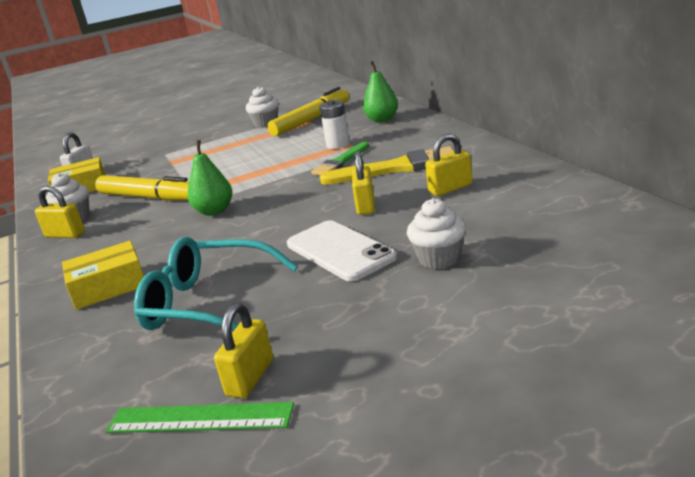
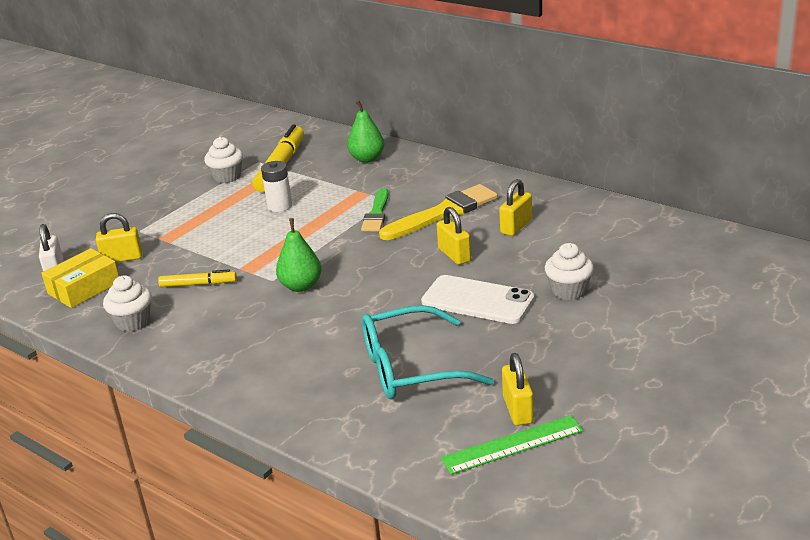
camera: 30 degrees left, 5 degrees up
(65, 235) = (151, 341): yellow padlock -> yellow padlock (122, 258)
(109, 286) = (287, 377): yellow box -> none
(149, 197) = (198, 284): yellow marker -> yellow marker, size x0.55
(338, 145) = (350, 194): white battery -> white battery (279, 206)

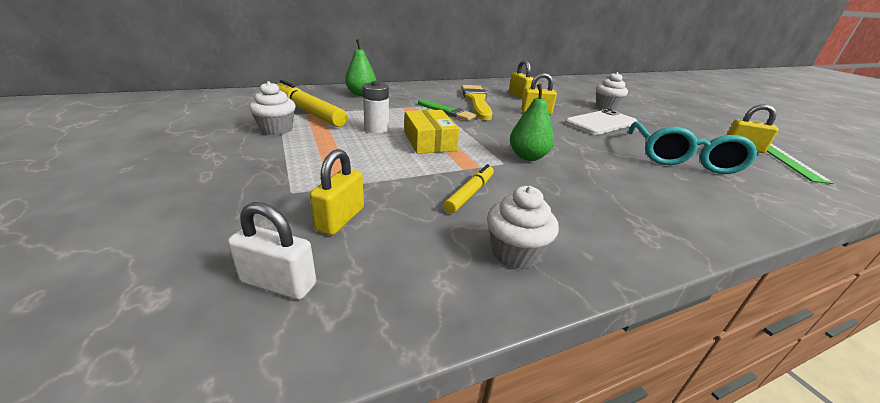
camera: 65 degrees left, 0 degrees up
(84, 288) = (375, 269): yellow box -> yellow box (429, 141)

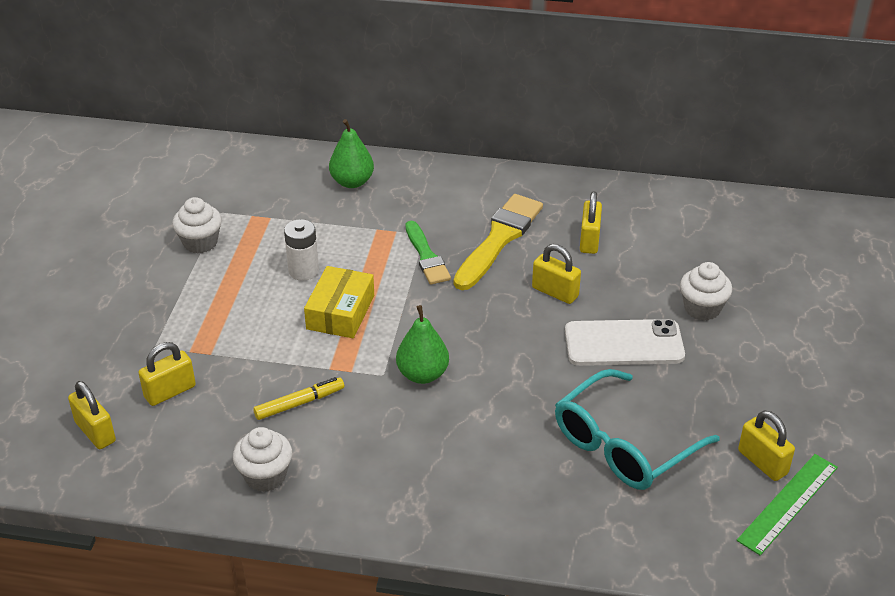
camera: 35 degrees right, 10 degrees up
(279, 283) = (95, 432): white padlock -> yellow padlock
(308, 112) = (255, 213): yellow marker -> none

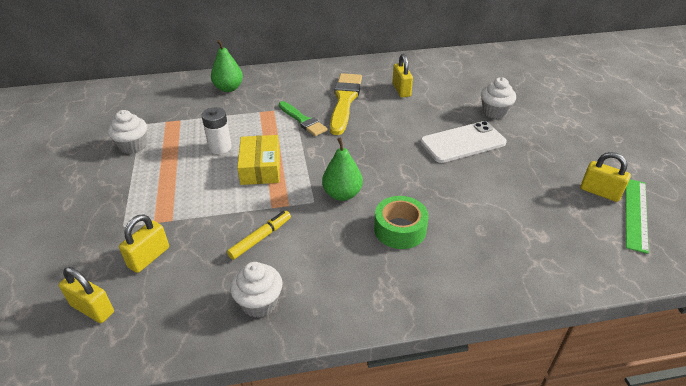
camera: 20 degrees left, 0 degrees up
(467, 438) = (400, 229): none -> green tape
(555, 292) = (399, 123): yellow padlock -> none
(623, 445) = (507, 205): turquoise glasses -> none

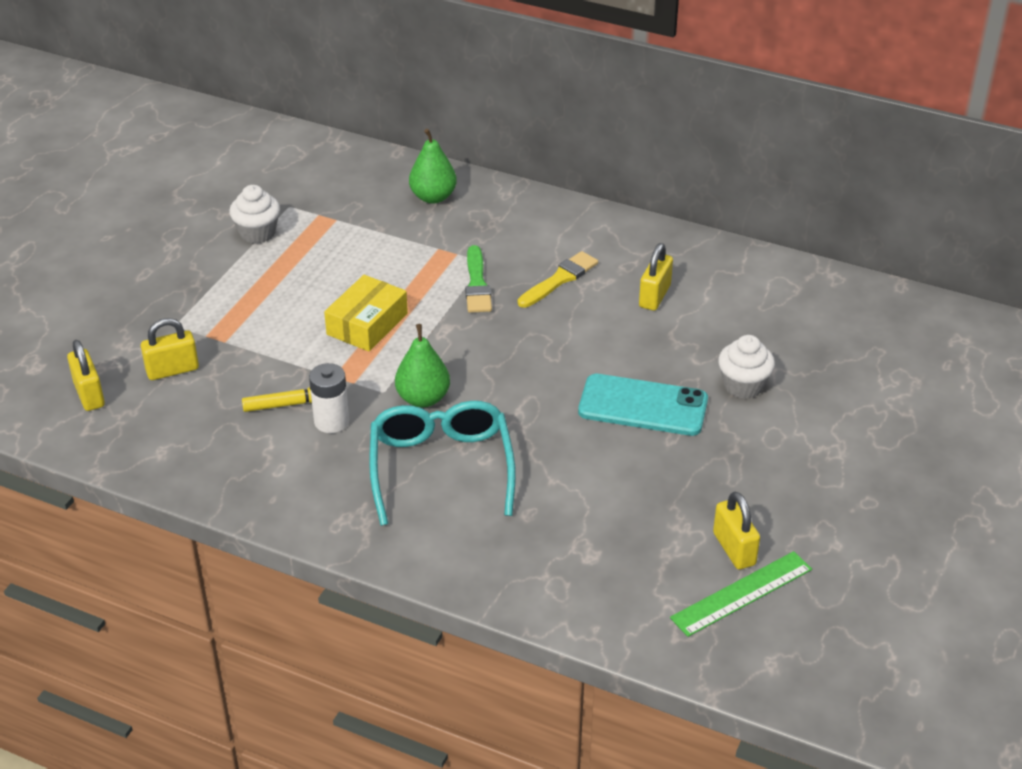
camera: 35 degrees right, 0 degrees up
(220, 147) = (347, 277): white battery -> white battery (331, 421)
(259, 303) = (231, 465): white cupcake -> none
(345, 101) = (559, 279): yellow brush -> yellow brush, size x0.64
(400, 229) = (441, 467): green tape -> turquoise glasses
(463, 142) = (643, 406): white phone -> turquoise phone

